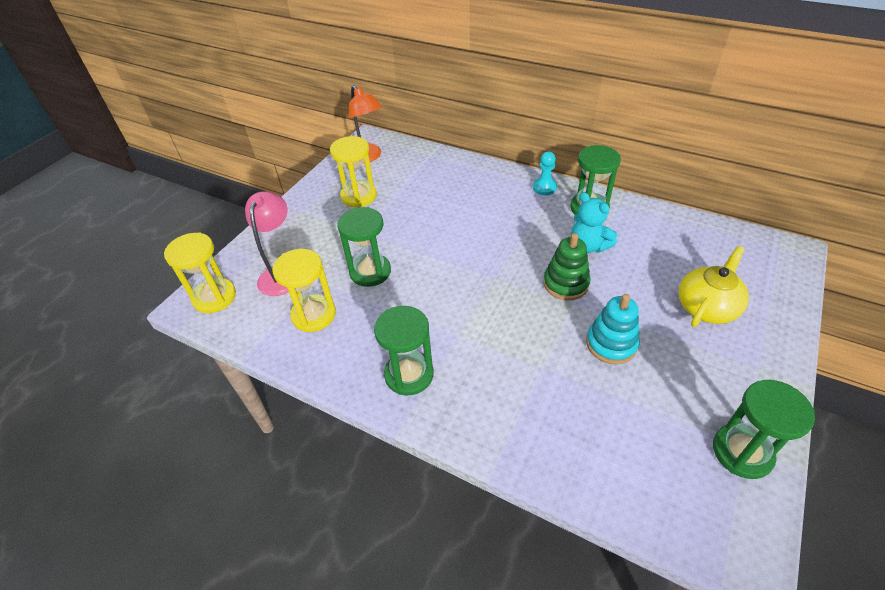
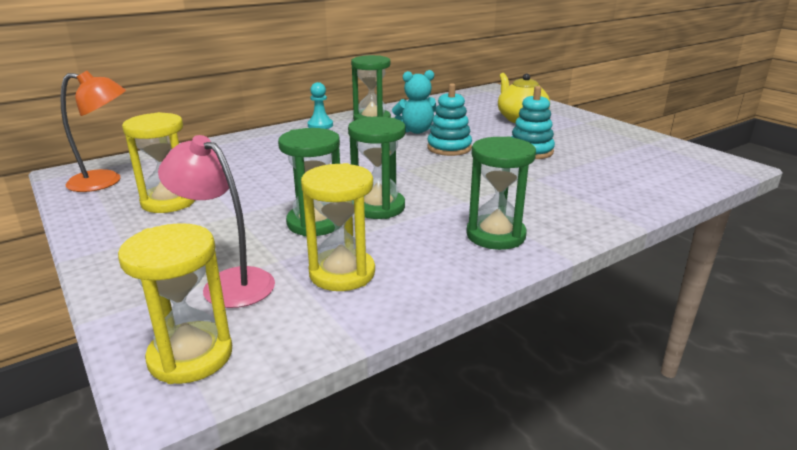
camera: 65 degrees left, 20 degrees down
(565, 284) = (449, 148): green stacking toy -> turquoise stacking toy
(742, 452) = (652, 145): green hourglass -> green hourglass (378, 207)

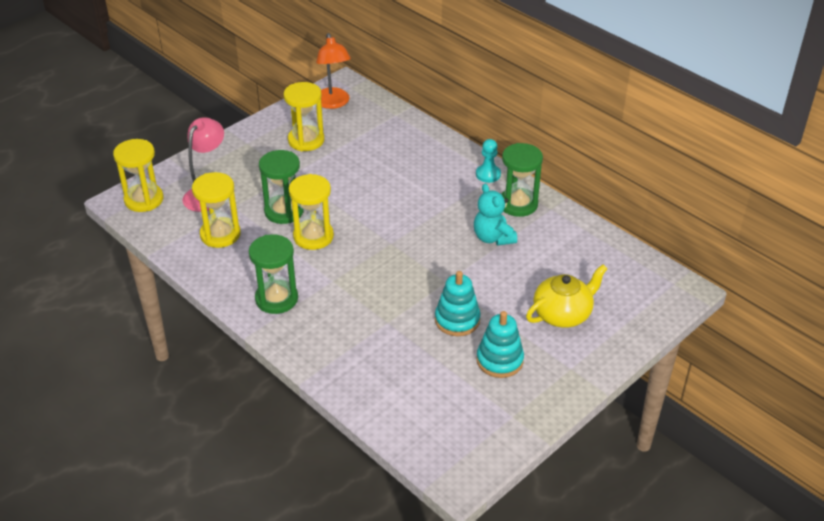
camera: 80 degrees right, 15 degrees up
(378, 207) = (313, 236): green hourglass -> yellow hourglass
(449, 148) = (450, 264): turquoise stacking toy -> turquoise stacking toy (499, 360)

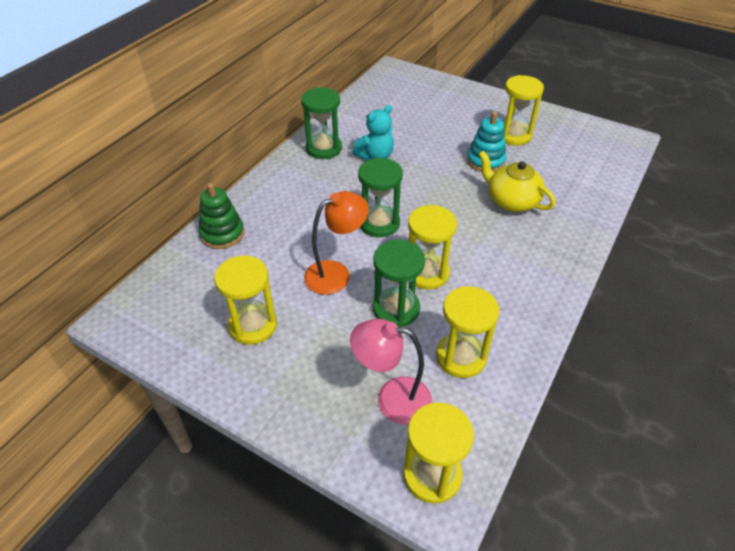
camera: 105 degrees left, 5 degrees up
(276, 299) = (530, 277): green hourglass -> green hourglass (379, 223)
(333, 103) = (164, 318): orange lamp -> orange lamp (336, 273)
(412, 133) = (222, 234): none -> green stacking toy
(488, 174) = (284, 171): turquoise pawn -> none
(499, 360) = (513, 135): turquoise stacking toy -> yellow hourglass
(563, 314) = (447, 113): yellow teapot -> yellow teapot (511, 201)

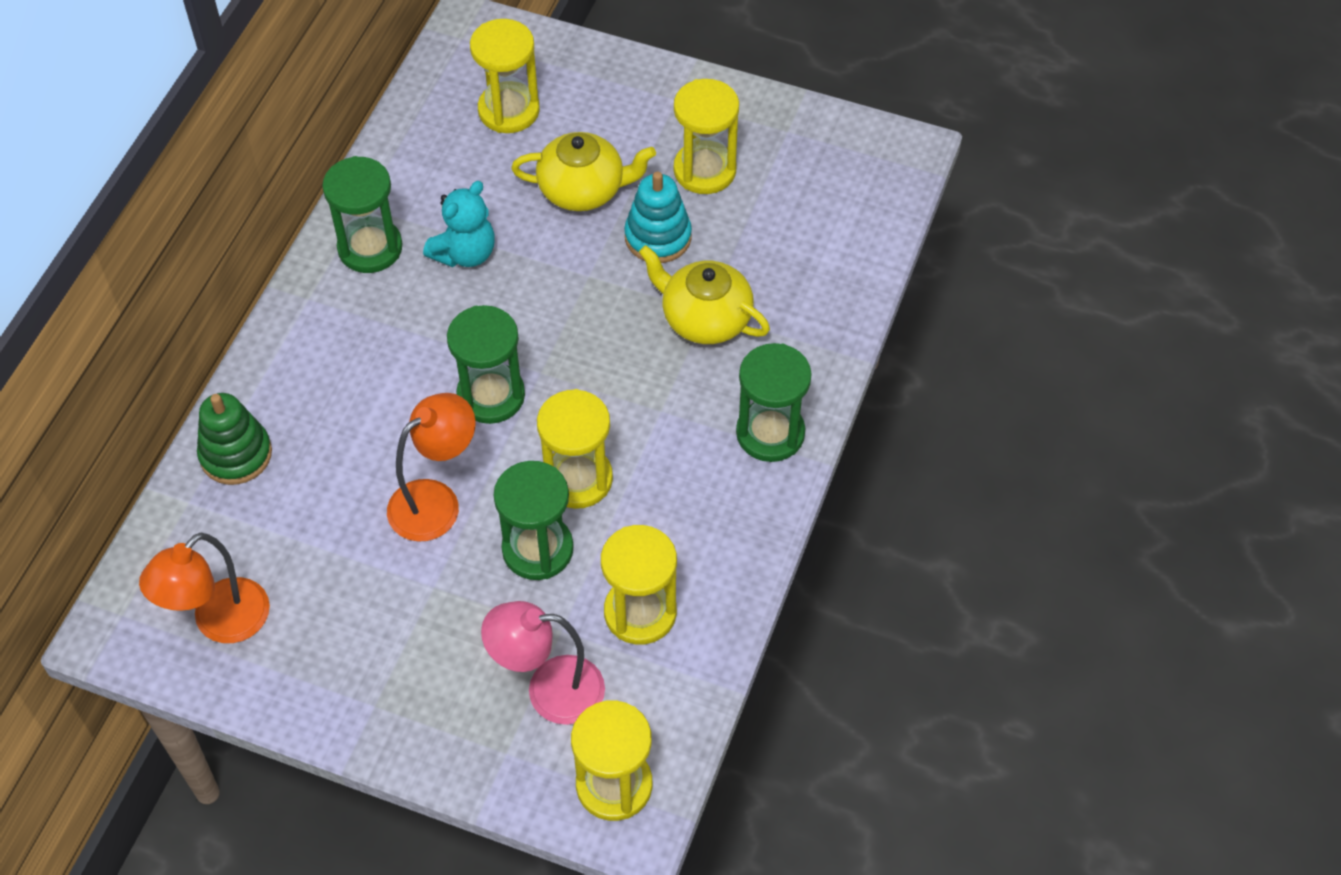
camera: 10 degrees left, 10 degrees up
(184, 323) = (220, 623): none -> orange lamp
(253, 325) = (326, 610): yellow hourglass -> yellow hourglass (509, 110)
(445, 136) = (583, 190): none -> yellow teapot
(552, 264) = (770, 433): none -> green hourglass

